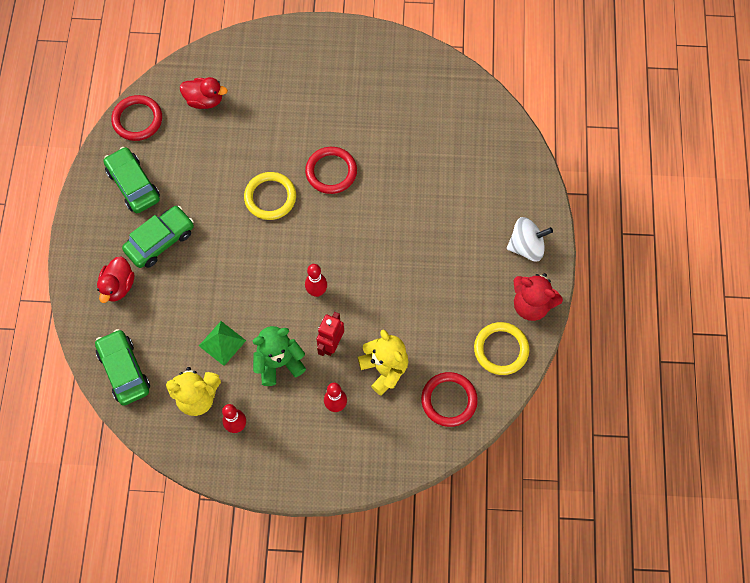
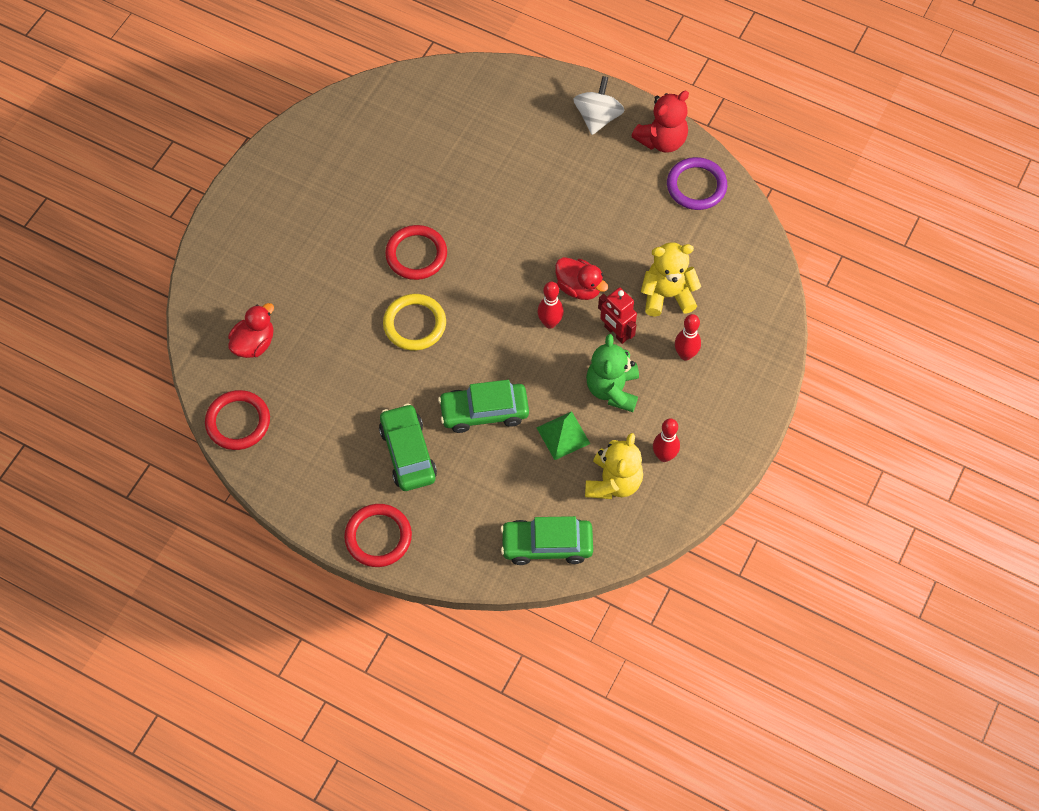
camera: 65 degrees left, 5 degrees down
(118, 286) = (441, 516): red duck -> red duck (579, 287)
(133, 185) = (321, 456): green car -> green car (484, 412)
(449, 400) = (727, 252): red ring -> red ring (378, 537)
(501, 349) = (696, 186): yellow ring -> purple ring

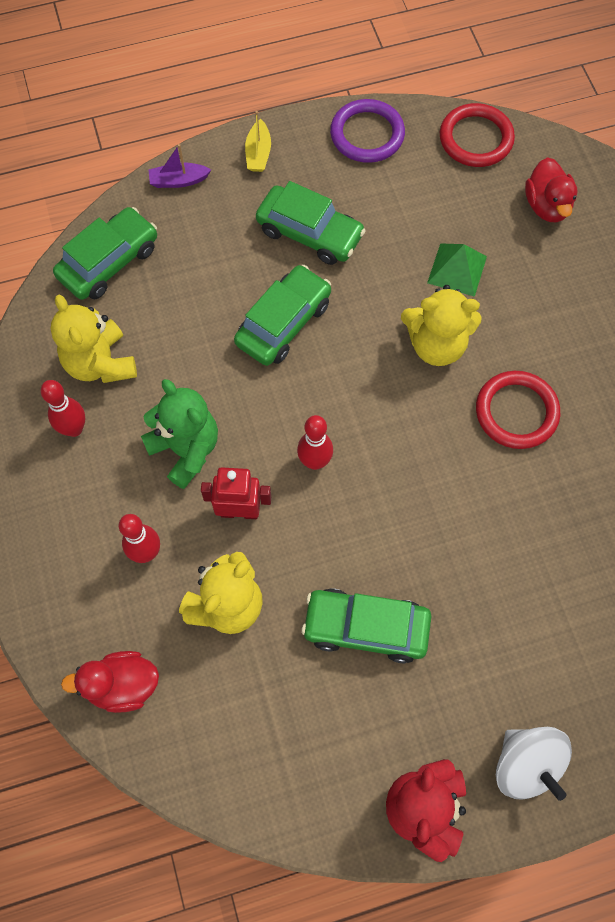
camera: 135 degrees right, 5 degrees up
(378, 537) = (258, 153): red ring -> yellow boat
(414, 324) = (436, 344): yellow ring -> yellow teddy bear
(448, 563) = (179, 181): none -> purple boat
(563, 435) = (189, 365): green pyramid -> green pyramid (457, 269)
(579, 287) = (325, 526): red duck -> red duck (122, 685)
(609, 227) = (366, 628): none -> green car
(696, 186) = (324, 781): purple ring -> purple ring (367, 134)

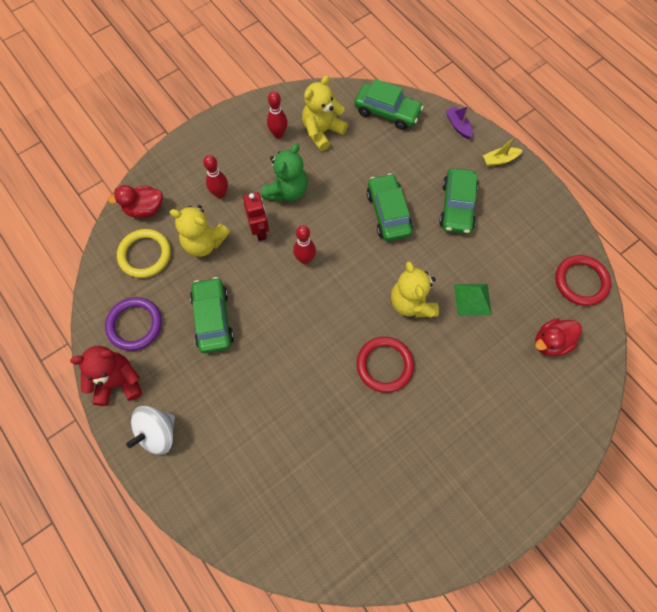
camera: 70 degrees right, 0 degrees up
(122, 685) = (144, 209): red duck -> red duck turned 75 degrees counterclockwise
(211, 707) = (145, 255): none -> yellow ring
(283, 323) = (388, 213): green car -> green car turned 120 degrees counterclockwise
(367, 134) = (547, 215): purple ring -> purple ring (135, 325)

